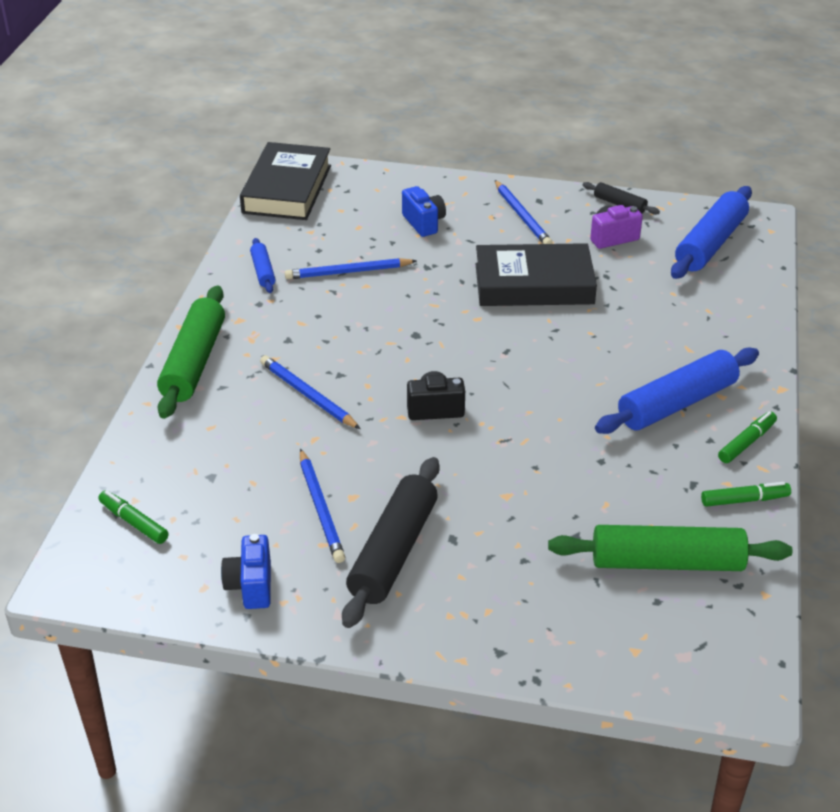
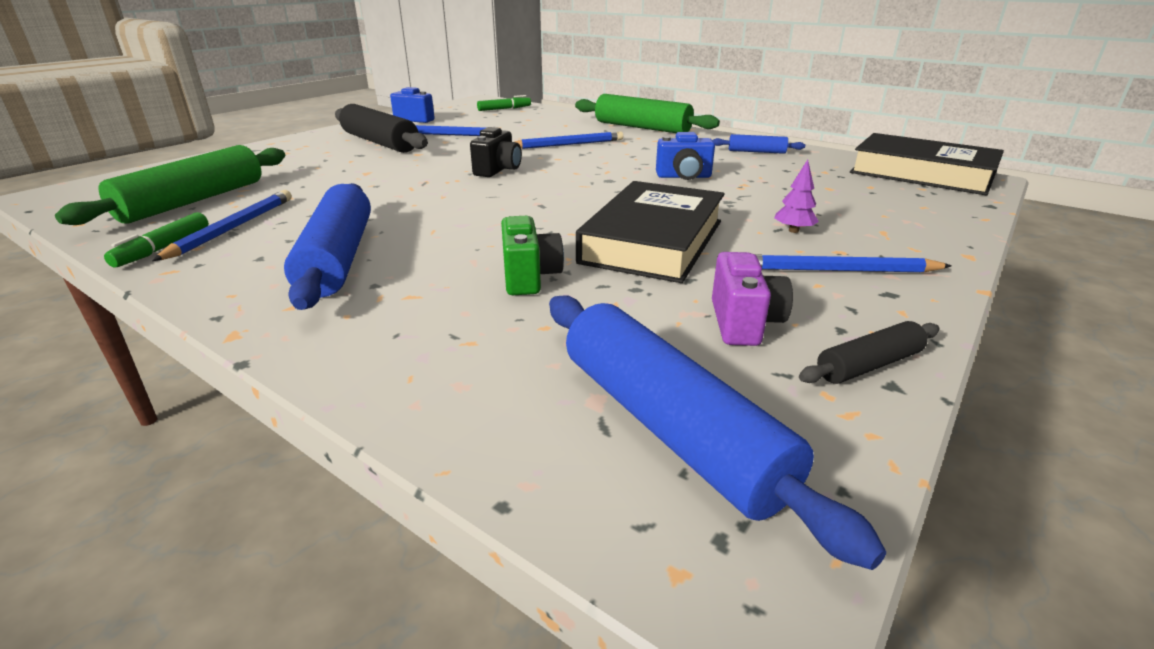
camera: 115 degrees right, 10 degrees down
(348, 272) = (738, 174): blue pencil -> blue pencil (233, 228)
(424, 223) = (831, 214): blue camera -> blue camera (684, 177)
(469, 234) = (793, 231): none -> purple tree
(627, 315) = (529, 277): none -> green camera
(746, 442) = (214, 275): green marker -> none

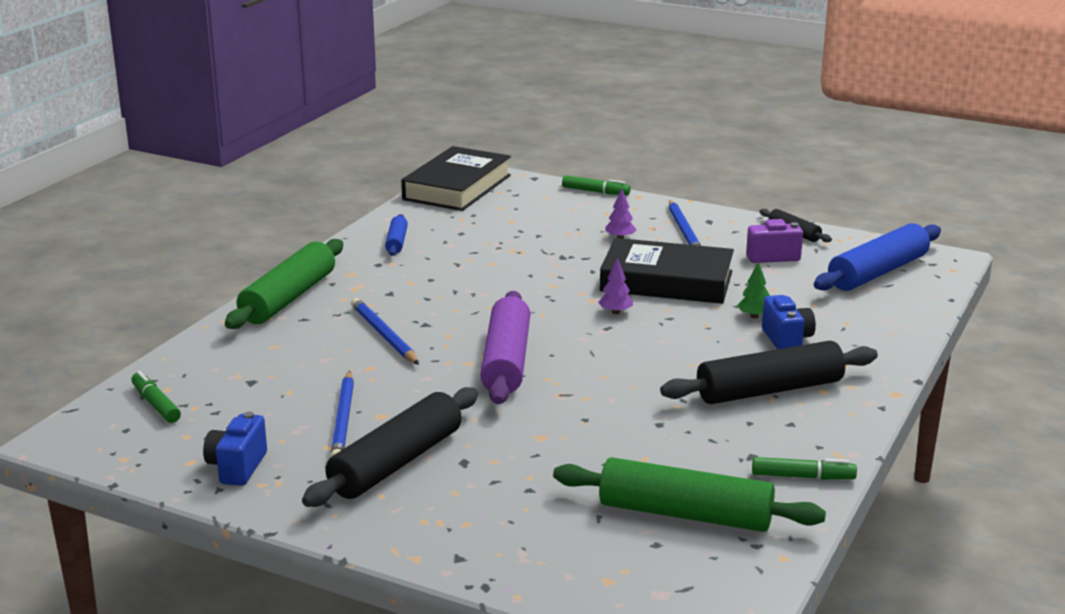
camera: 100 degrees left, 5 degrees down
(233, 228) = (741, 459): blue pencil -> none
(338, 258) = (769, 390): blue rolling pin -> black rolling pin
(498, 170) = (506, 361): black camera -> purple rolling pin
(529, 277) = (754, 316): green camera -> green tree
(576, 211) = (615, 312): none -> purple tree
(684, 177) = (498, 273): blue camera -> blue camera (786, 340)
(965, 232) = (595, 192): none -> green marker

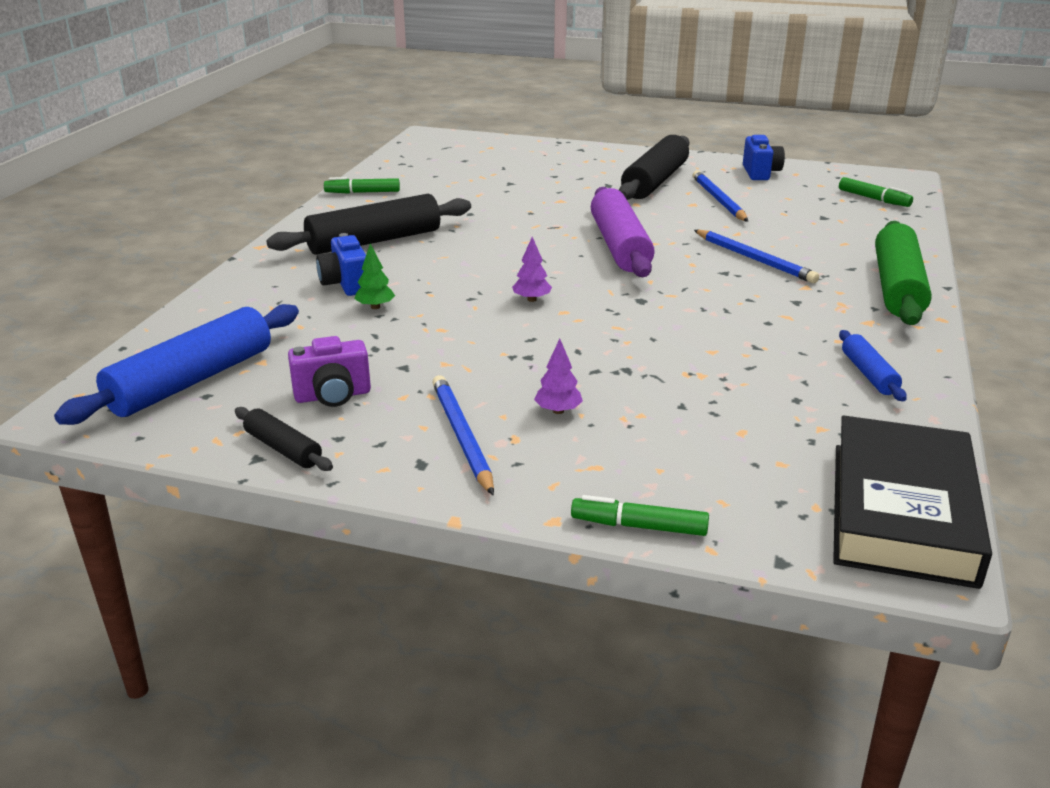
camera: 170 degrees right, 5 degrees up
(666, 281) = (479, 343): black book -> none
(685, 514) = (447, 172): green rolling pin -> none

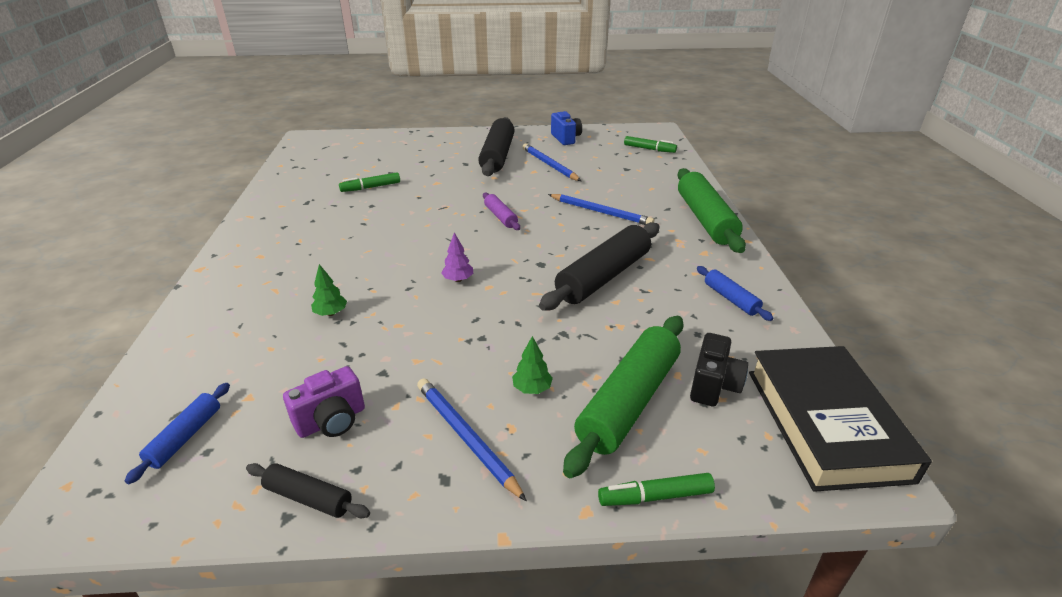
camera: 20 degrees left, 5 degrees up
(192, 381) = (185, 437): blue rolling pin -> blue rolling pin, size x0.50
(346, 284) = (295, 294): blue camera -> none
(363, 192) = (273, 199): green marker -> green marker (371, 187)
(374, 241) = (302, 245): black rolling pin -> black rolling pin (603, 277)
(558, 411) = (532, 389): purple tree -> green tree
(620, 246) = (500, 217): purple rolling pin -> purple rolling pin, size x0.50
(664, 443) = (629, 401): none -> green rolling pin
(780, 450) = (713, 385): none -> black camera

